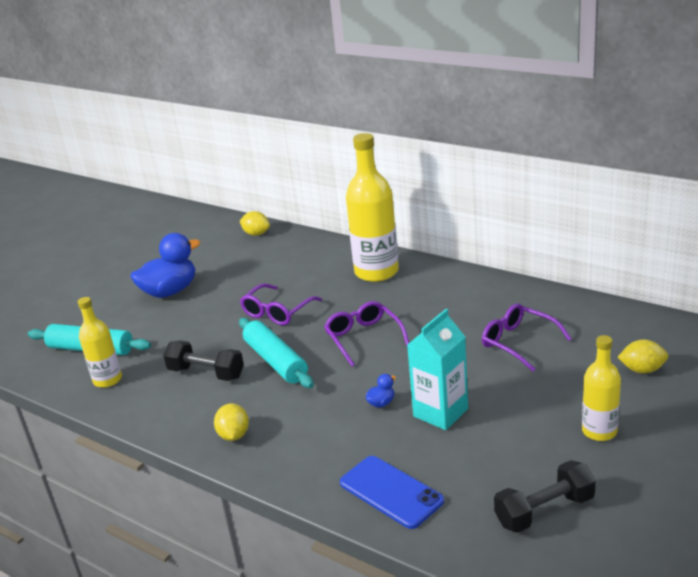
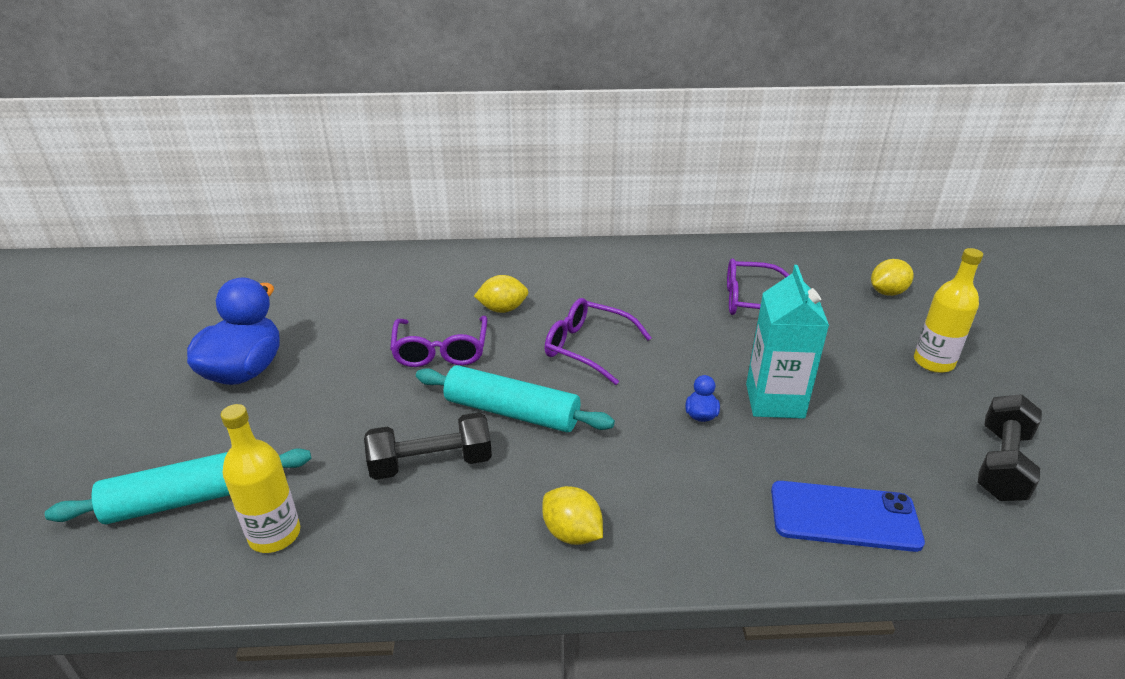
camera: 40 degrees left, 5 degrees up
(256, 234) = (300, 265): yellow lemon -> yellow lemon (502, 309)
(376, 272) = (512, 271): yellow bottle -> none

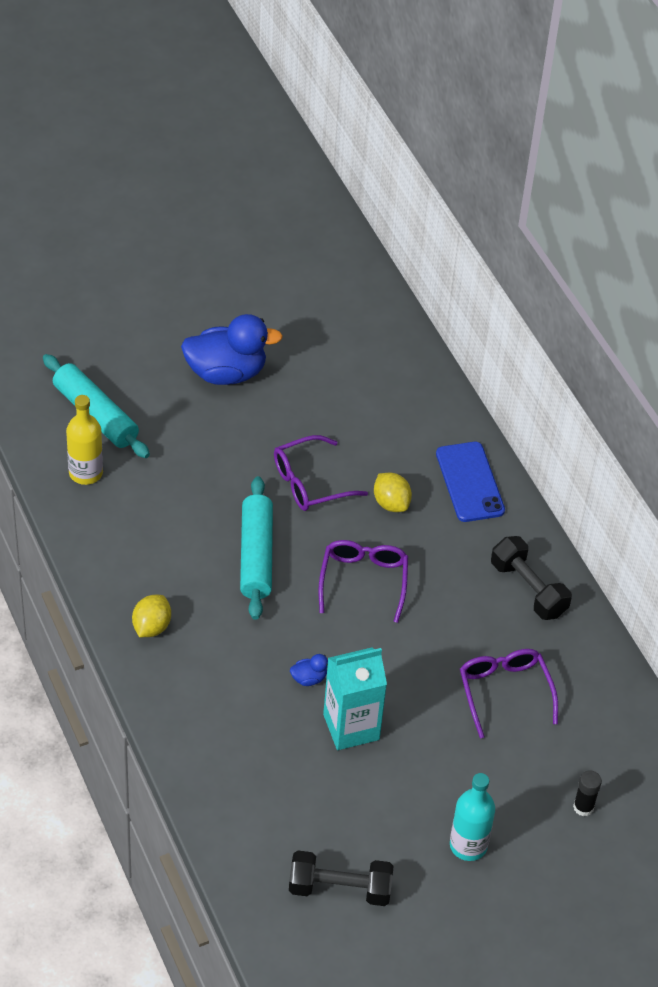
camera: 65 degrees right, 15 degrees up
(431, 463) = (181, 527): black dumbbell -> black dumbbell (528, 589)
(844, 516) = (234, 783): blue phone -> blue phone (470, 482)
(887, 292) = (583, 807): yellow lemon -> black glue stick
(933, 362) = (468, 845): yellow bottle -> turquoise bottle

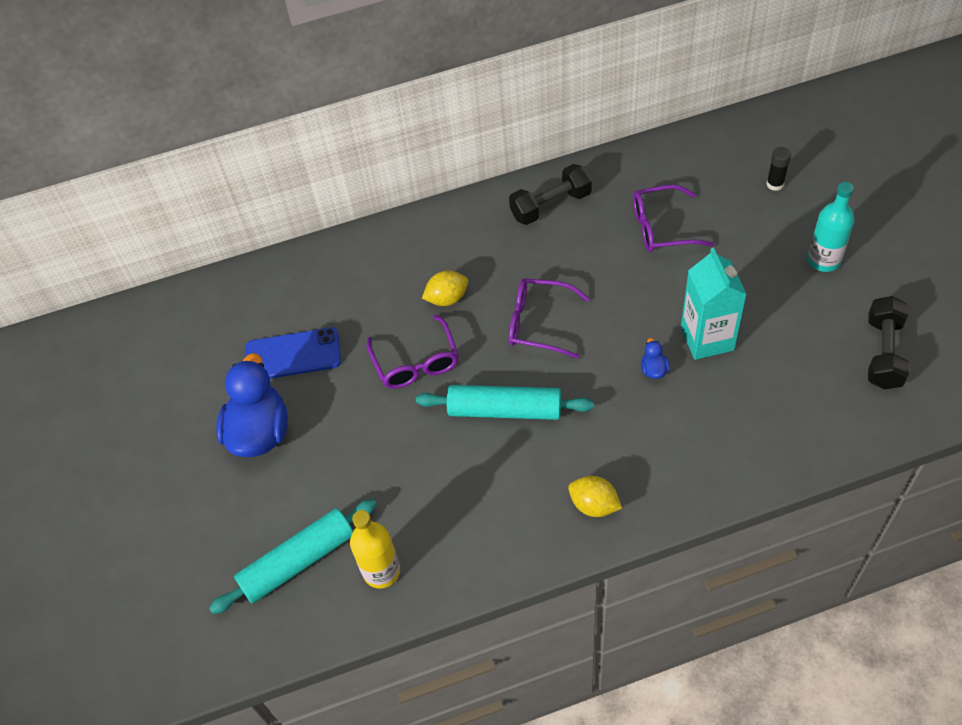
camera: 75 degrees left, 5 degrees up
(470, 482) = (427, 239): blue phone -> blue phone (293, 355)

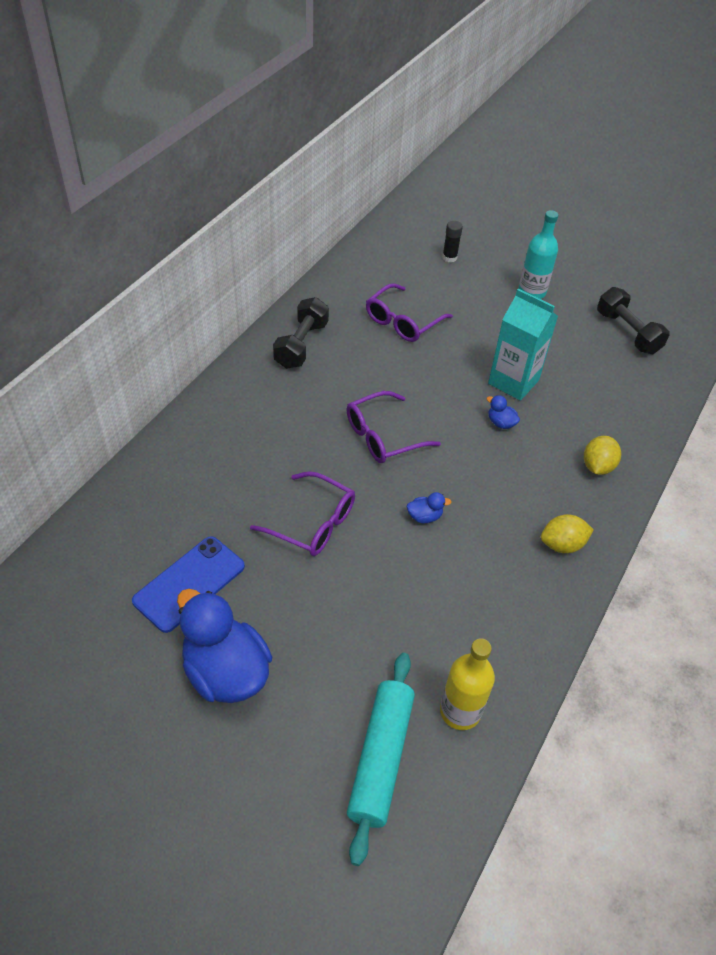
camera: 50 degrees left, 5 degrees down
(447, 299) = (287, 458): yellow lemon -> yellow lemon (597, 466)
(505, 410) = (424, 516): turquoise rolling pin -> blue duck

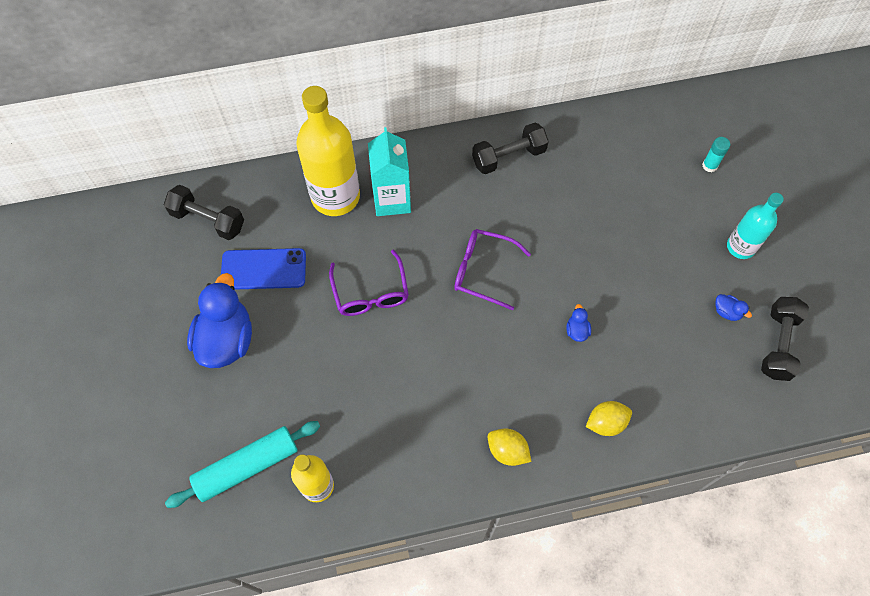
camera: 50 degrees right, 15 degrees up
(78, 588) = (208, 220): none -> black dumbbell
(187, 475) = (335, 196): none -> yellow bottle
(403, 321) = (603, 193): purple glasses -> none
(424, 516) = (442, 350): blue duck -> blue duck (727, 312)
(449, 257) = (709, 165): black glue stick -> turquoise glue stick
(513, 382) = (627, 307): turquoise carton -> turquoise carton (392, 200)

